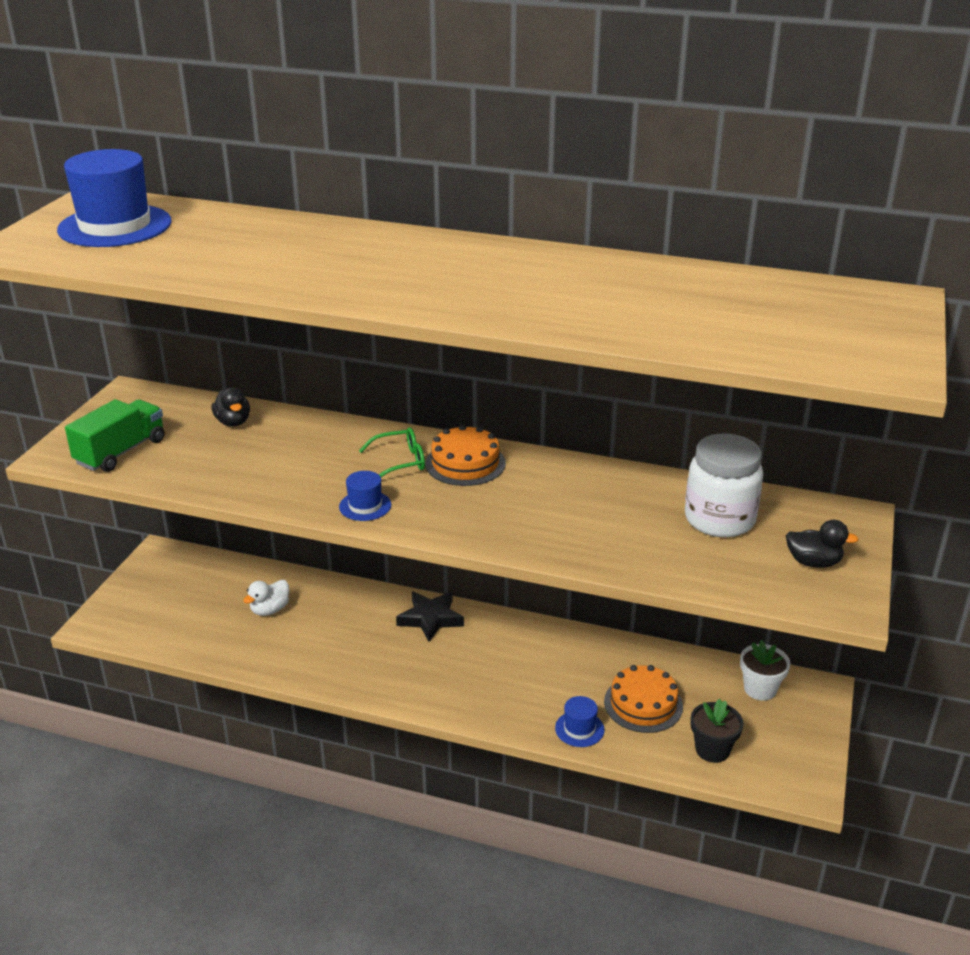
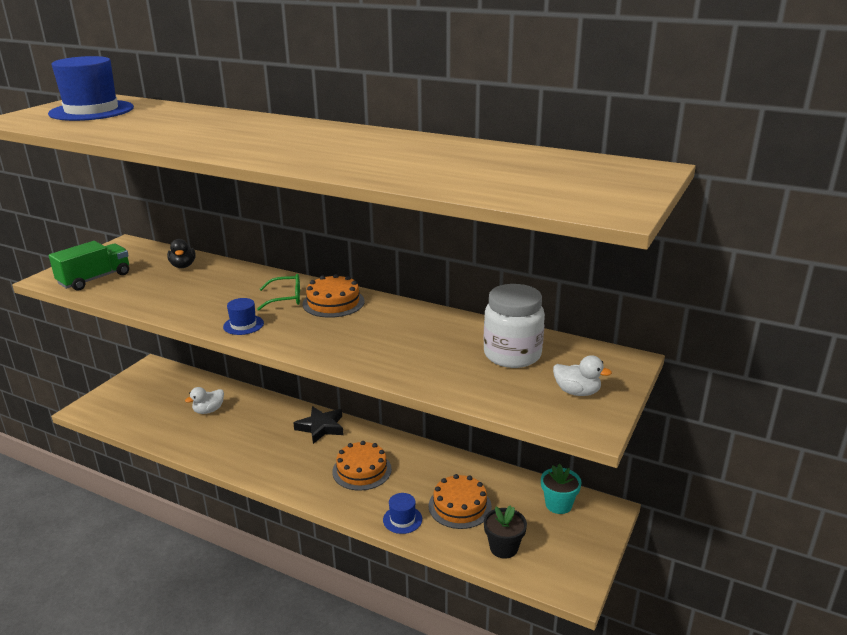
camera: 10 degrees right, 5 degrees down
(505, 671) = (362, 470): none -> orange cake
(760, 689) = (558, 504): white flower pot -> turquoise flower pot
(813, 562) = (577, 392): black duck -> white duck

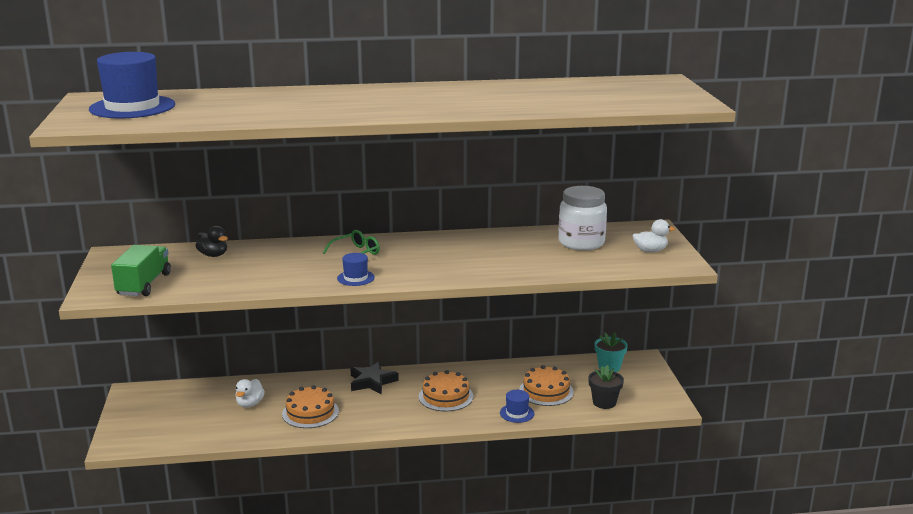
camera: 35 degrees left, 5 degrees down
(333, 302) = (400, 246): orange cake -> orange cake (310, 412)

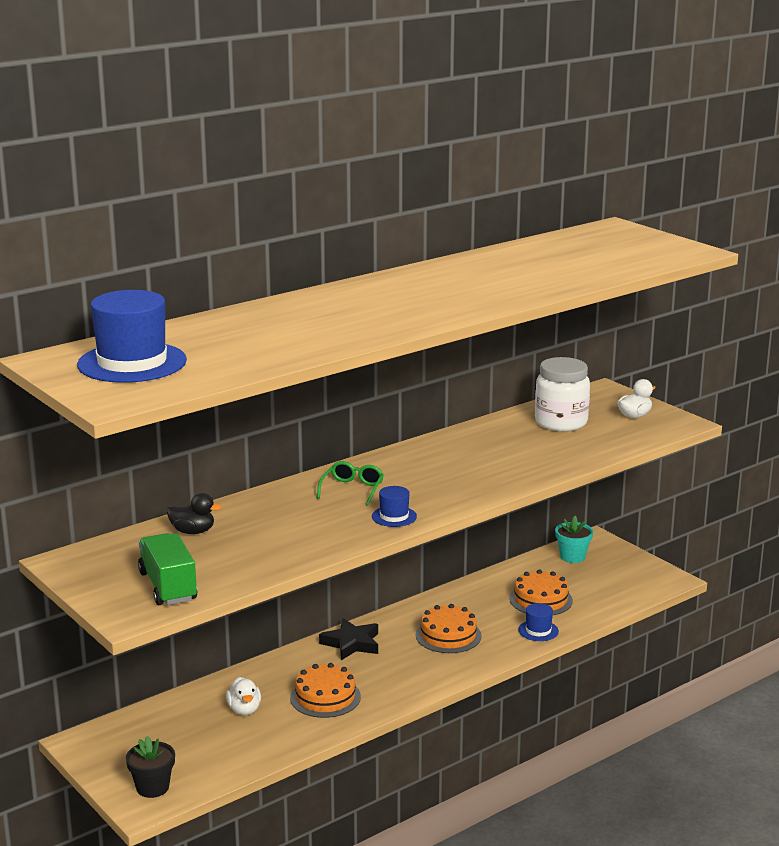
camera: 30 degrees left, 0 degrees up
(604, 402) = (607, 594): black flower pot -> black flower pot (152, 787)

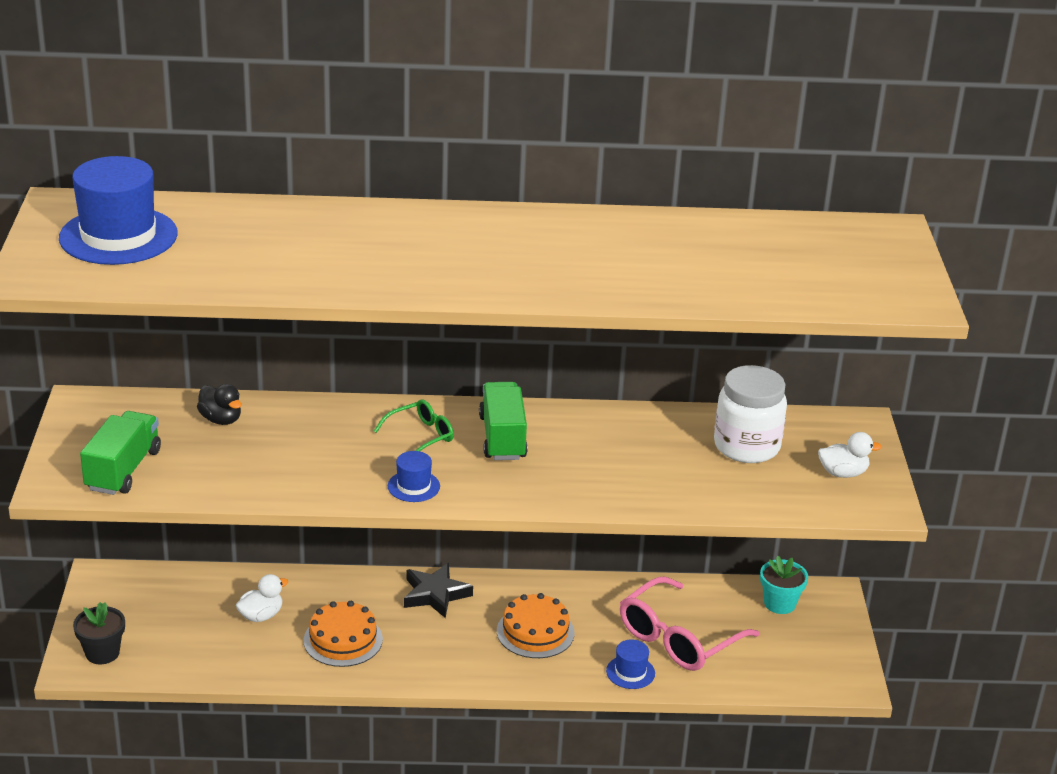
camera: 35 degrees right, 10 degrees up
(244, 710) = (261, 615): white duck -> white duck turned 150 degrees counterclockwise
(407, 471) = (502, 438): none -> green truck
(540, 599) = (679, 638): orange cake -> pink glasses

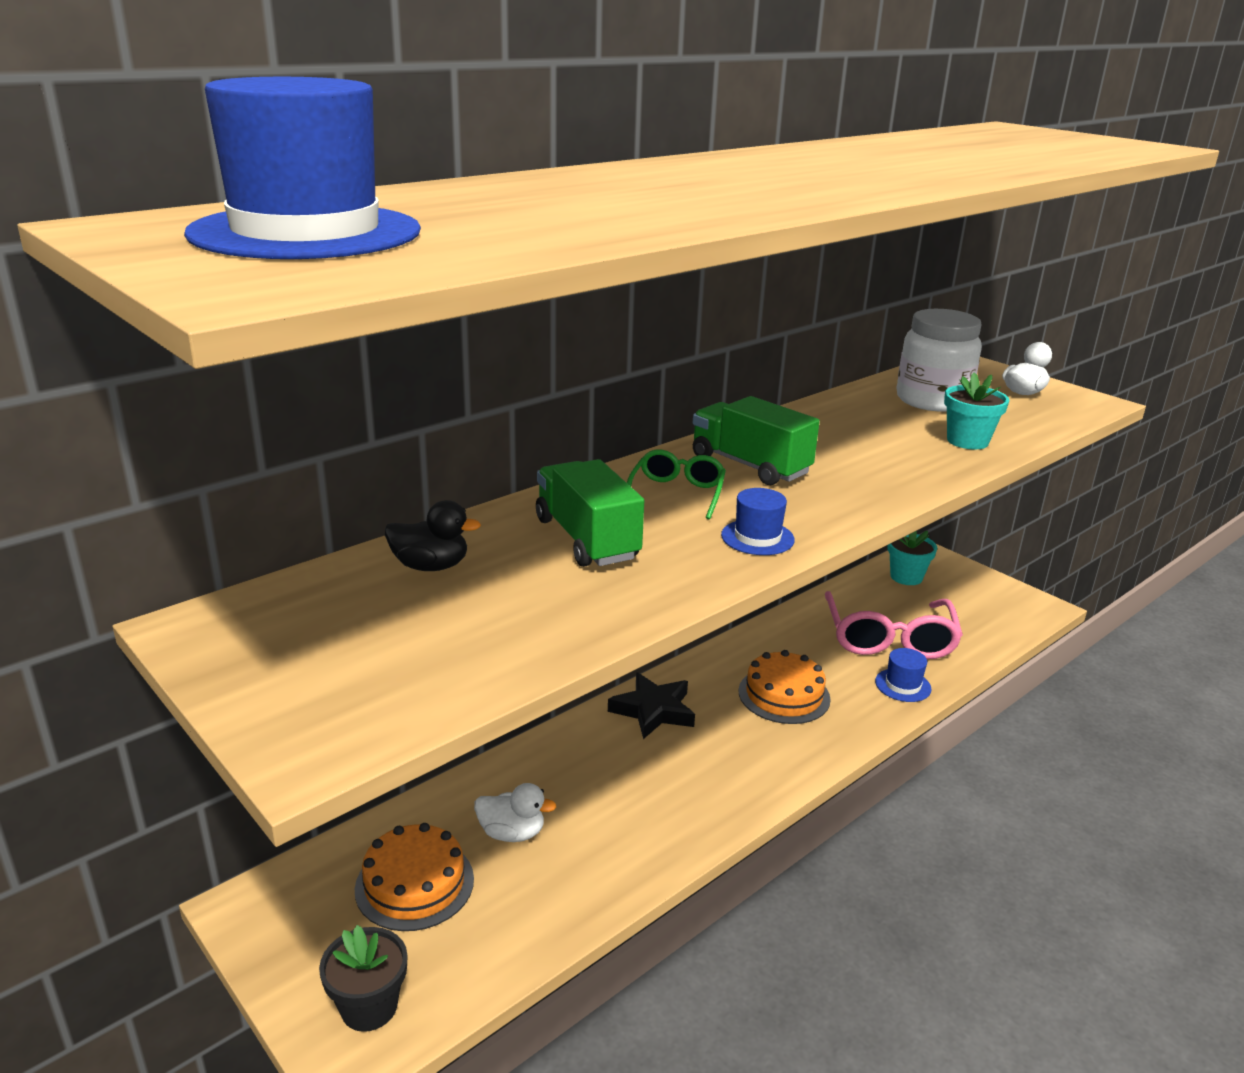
camera: 40 degrees left, 5 degrees down
(123, 470) = (390, 679): green truck -> green truck (586, 539)
(261, 615) = (512, 833): white duck -> white duck turned 90 degrees clockwise
(343, 640) = (632, 806): orange cake -> orange cake (414, 884)
(694, 489) = (967, 441): none -> turquoise flower pot

